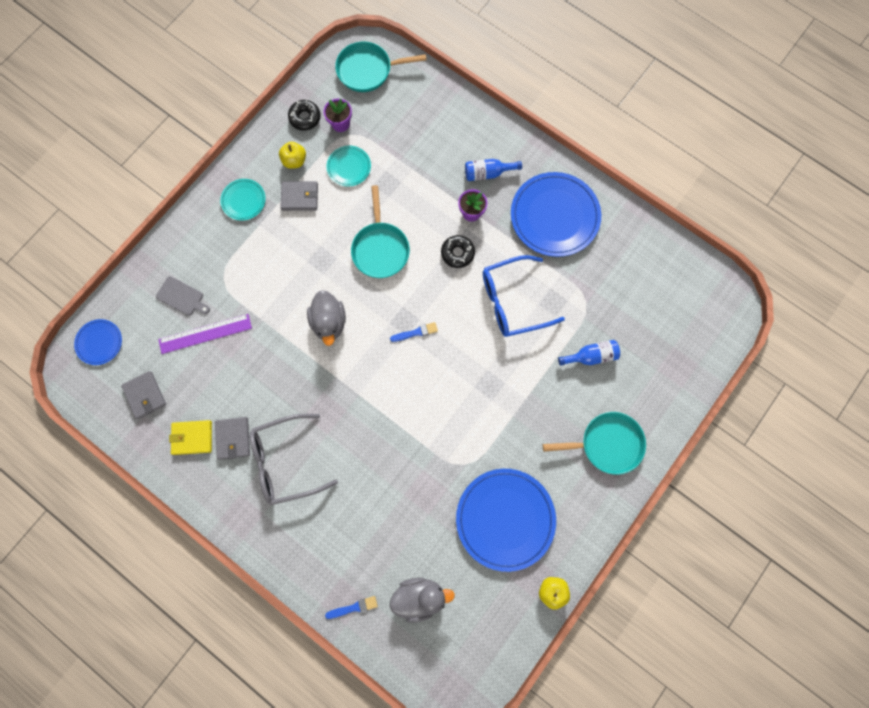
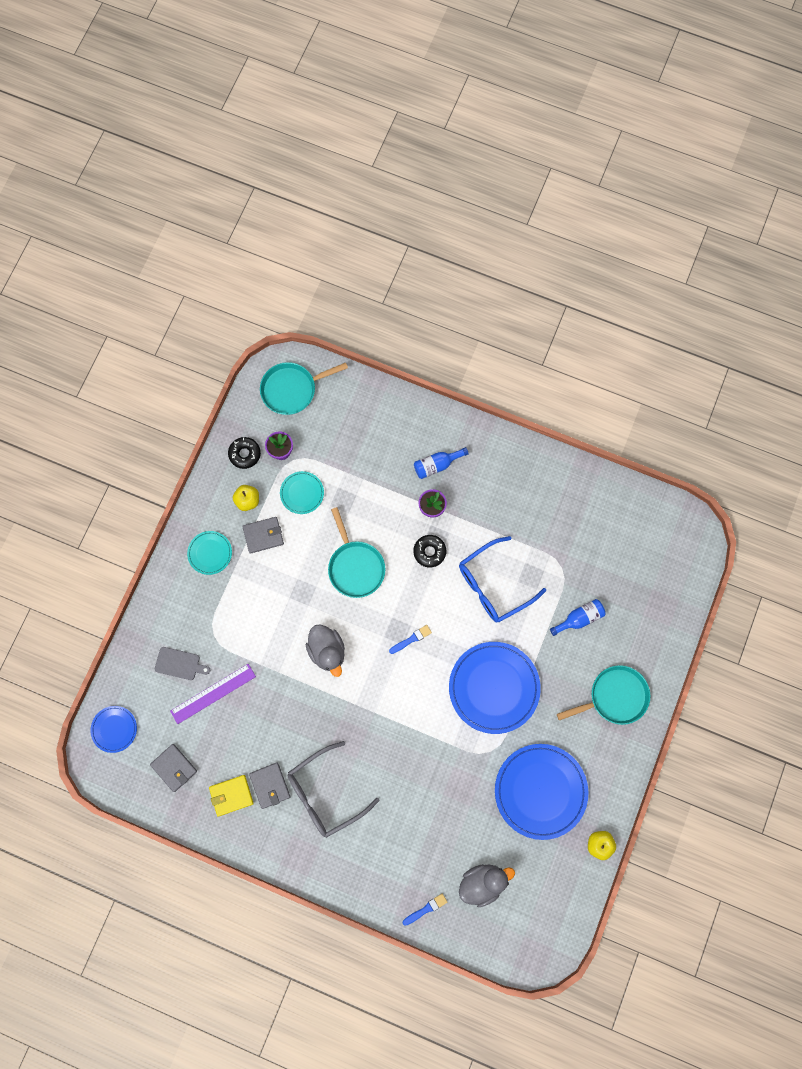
camera: 15 degrees left, 0 degrees up
(554, 216) = (511, 491): blue plate -> blue plate (494, 687)

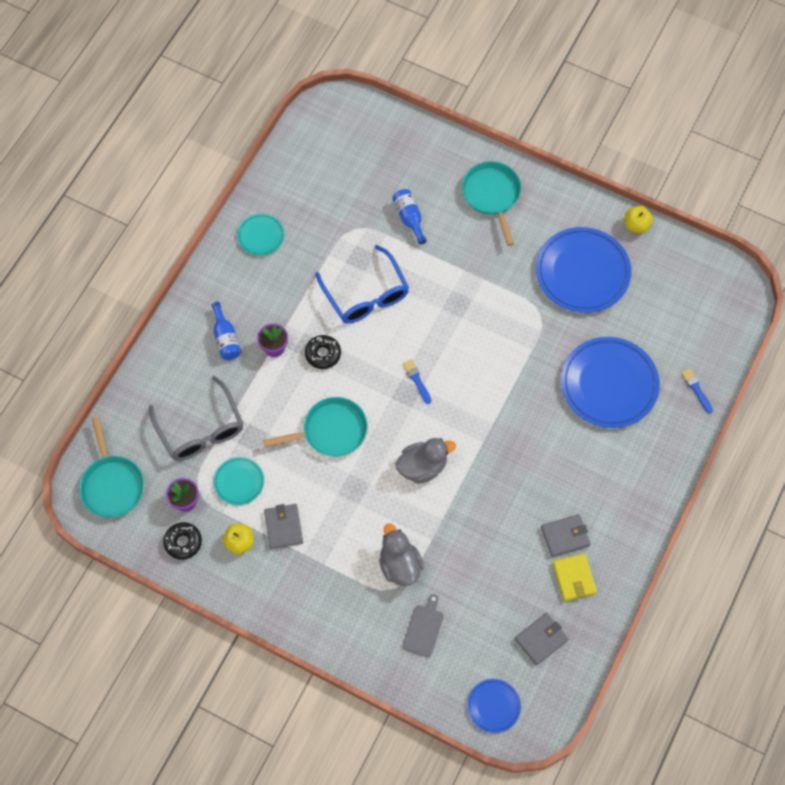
camera: 85 degrees left, 10 degrees down
(210, 553) = (297, 588): turquoise plate -> turquoise plate (261, 236)
(213, 693) = (460, 592): purple ruler -> none
(325, 793) = (576, 479): grey glasses -> grey glasses (200, 429)
(482, 882) = (671, 334): grey duck -> grey duck (399, 565)
(494, 687) = (475, 305): blue plate -> blue plate (609, 384)

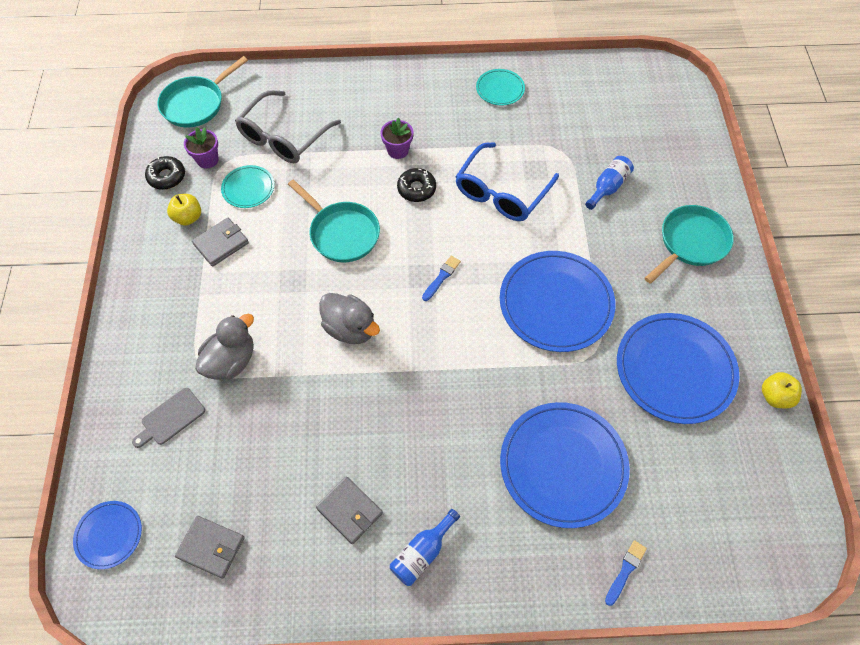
camera: 60 degrees right, 5 degrees down
(226, 338) = (383, 112): blue bottle -> blue bottle (422, 552)
(424, 628) = (171, 418): grey cutting board -> grey cutting board turned 150 degrees clockwise
(486, 315) = (556, 303): none -> blue plate
(574, 578) = (304, 547): yellow wallet -> none

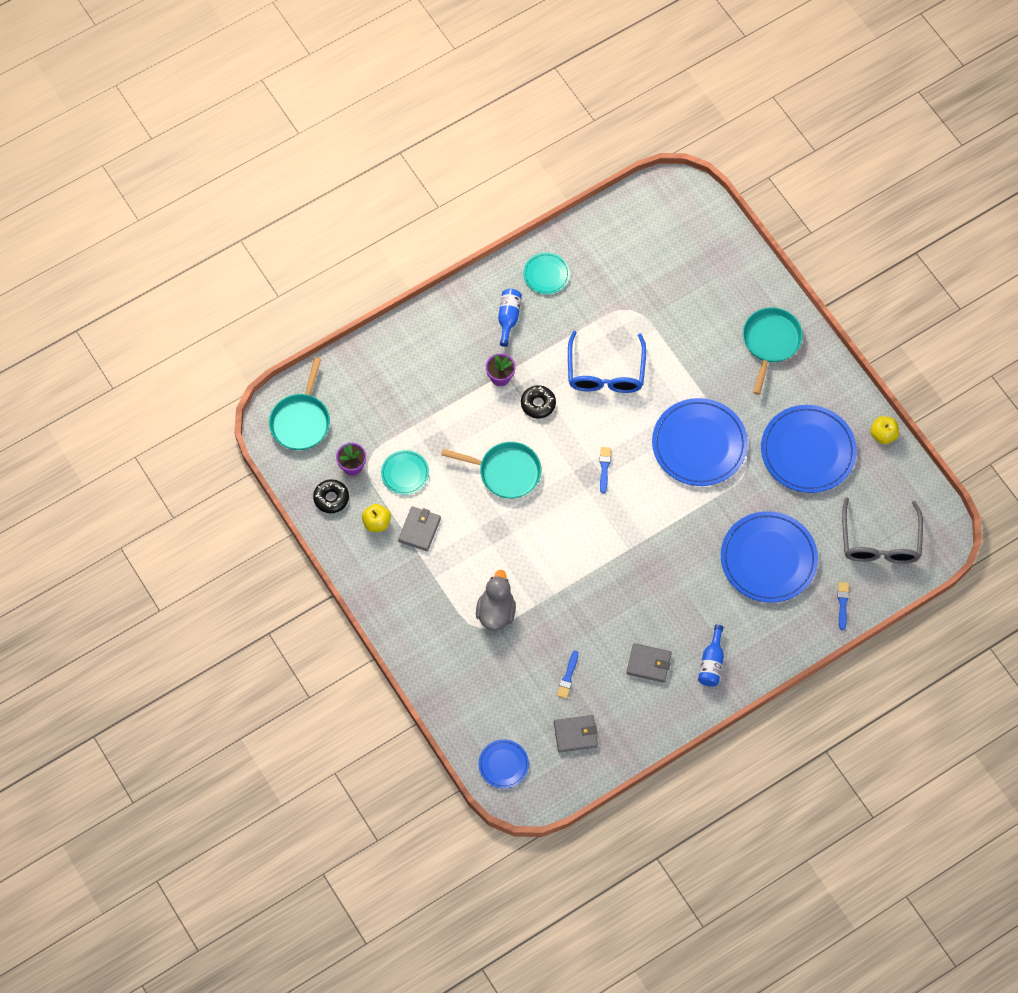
camera: 30 degrees left, 5 degrees up
(171, 418) = (484, 672): grey cutting board -> none
(252, 474) = (568, 677): none -> blue brush
(284, 137) = (399, 413): grey glasses -> grey glasses (880, 541)
(350, 328) = (564, 542): grey duck -> none
(608, 187) = (684, 325): blue bottle -> blue bottle (508, 318)

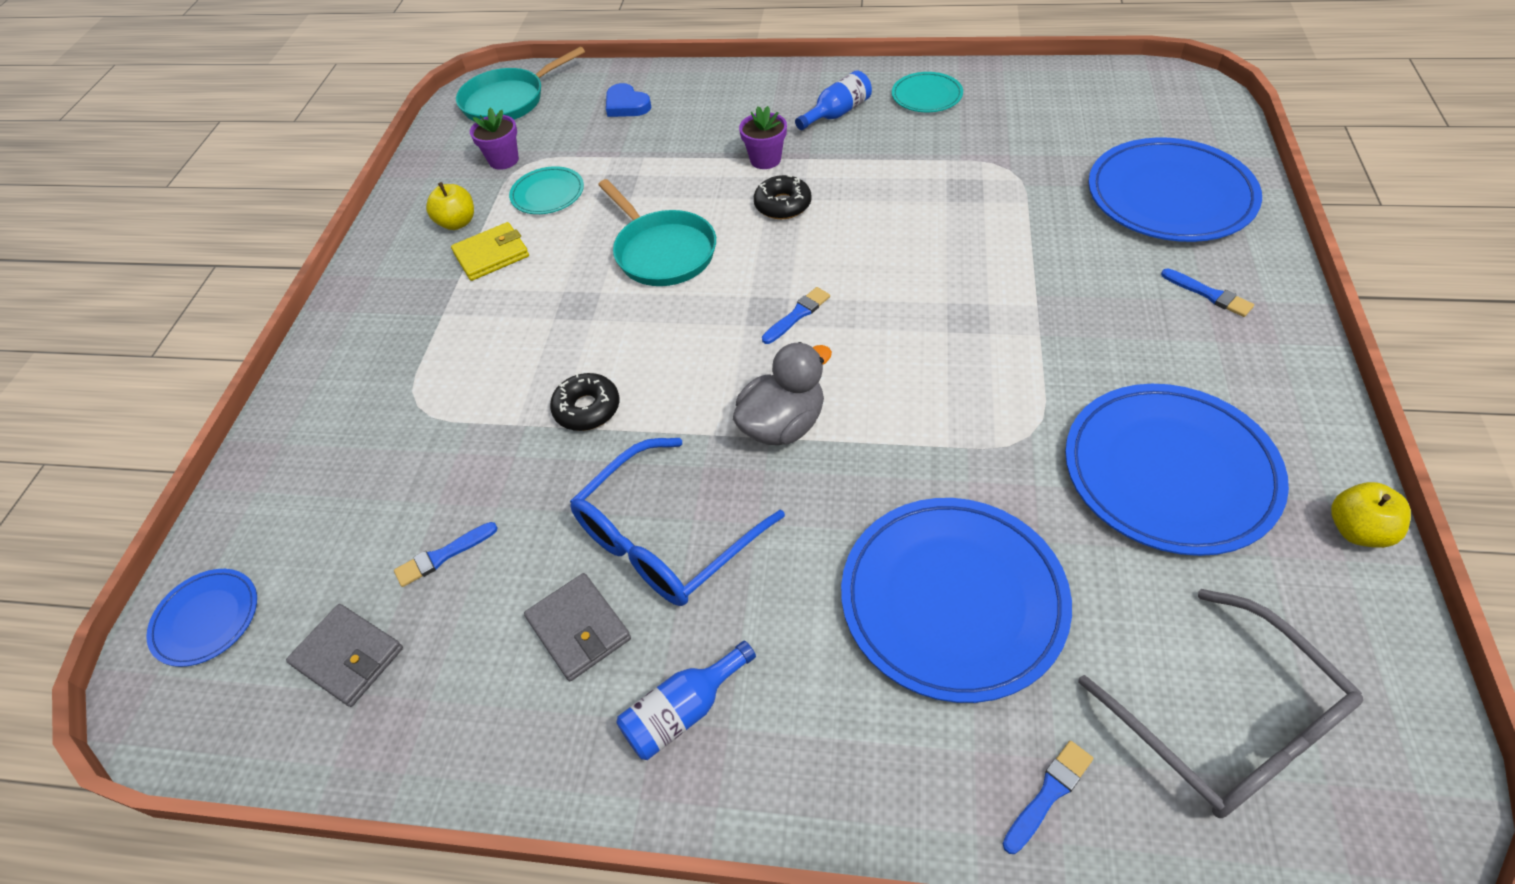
camera: 45 degrees right, 15 degrees down
(331, 498) = (445, 176): black donut -> black donut (587, 409)
(379, 382) = (626, 105): none -> blue heart
(419, 530) = (491, 255): grey wallet -> yellow wallet
(496, 612) = (460, 399): grey duck -> grey duck (783, 425)
(605, 372) = (908, 214): blue glasses -> blue glasses (665, 538)
(699, 444) = (973, 361): blue plate -> blue plate (1170, 196)
(770, 342) = (1209, 294): turquoise pan -> blue brush
(880, 541) = (1227, 722): grey glasses -> grey glasses turned 75 degrees counterclockwise

